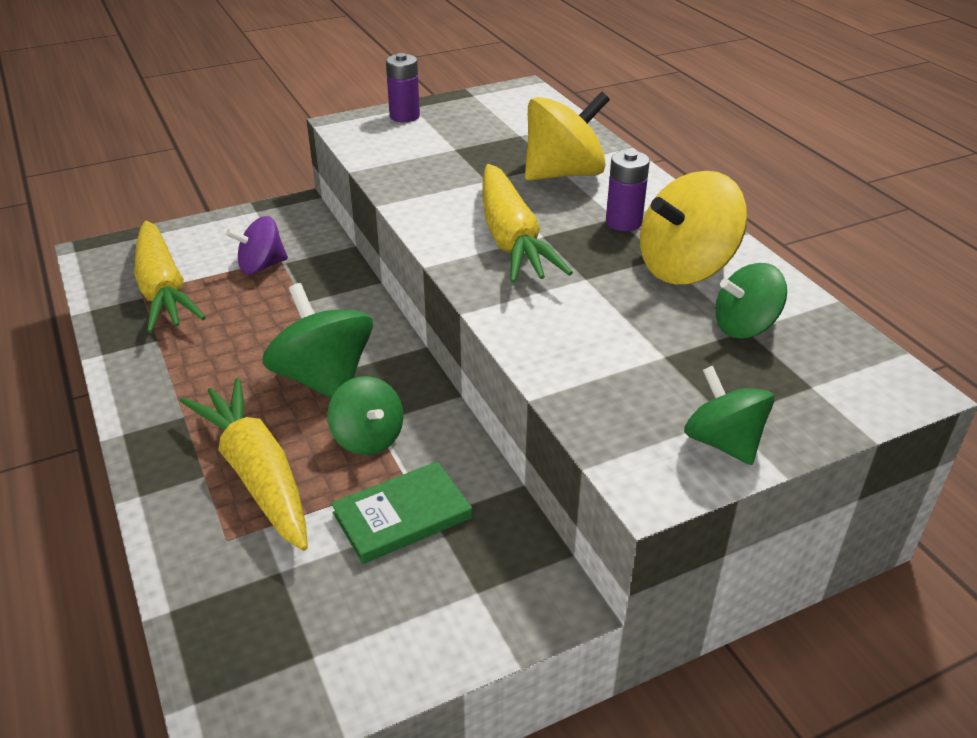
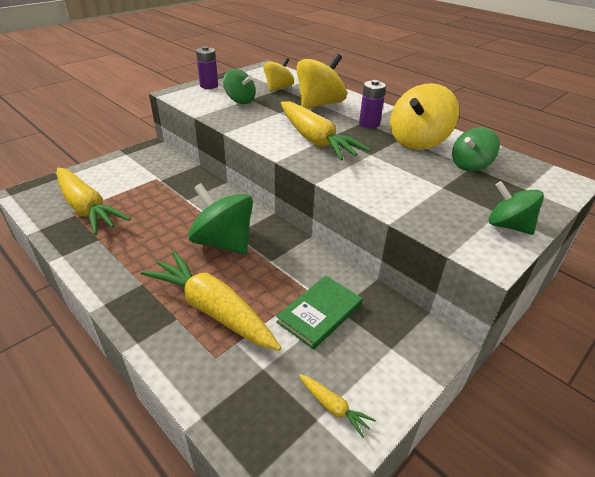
camera: 20 degrees left, 0 degrees up
(261, 266) = (147, 184): purple spinning top -> none
(343, 647) = (333, 407): none -> yellow carrot
(368, 438) = (271, 271): green spinning top -> green spinning top (240, 100)
(515, 134) = (278, 88): none -> yellow spinning top

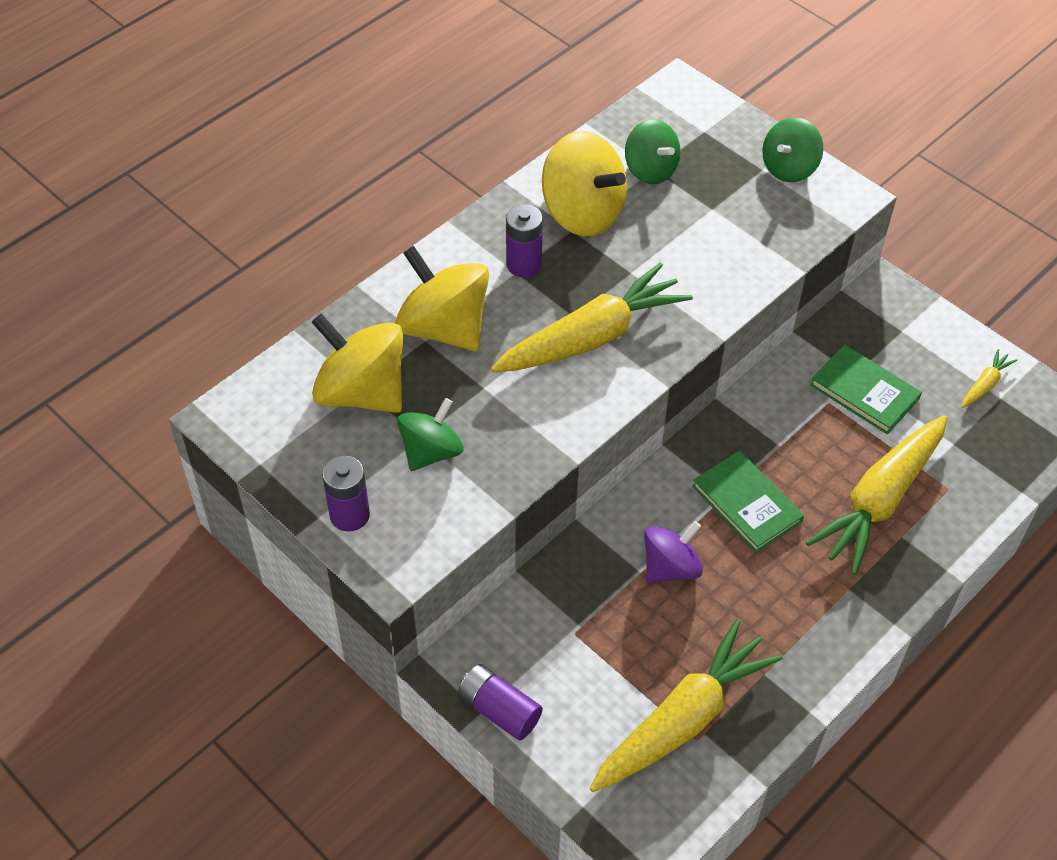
camera: 90 degrees left, 15 degrees up
(124, 158) = (499, 710): none -> purple battery
(185, 210) = (670, 567): none -> purple spinning top
(223, 242) = (747, 504): green spinning top -> green book
(278, 88) = (361, 392): yellow spinning top -> yellow spinning top, size x1.58

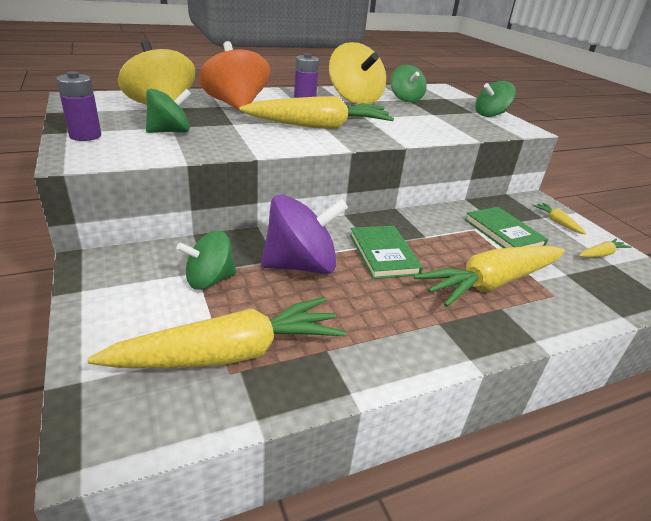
camera: 20 degrees right, 20 degrees down
(444, 327) = (236, 105): yellow spinning top -> orange spinning top
(499, 710) = (94, 294): purple battery -> none
(593, 636) = (209, 280): none -> green spinning top
(670, 567) = (301, 265): purple spinning top -> purple spinning top, size x1.58
(922, 335) = (557, 222): none -> yellow carrot

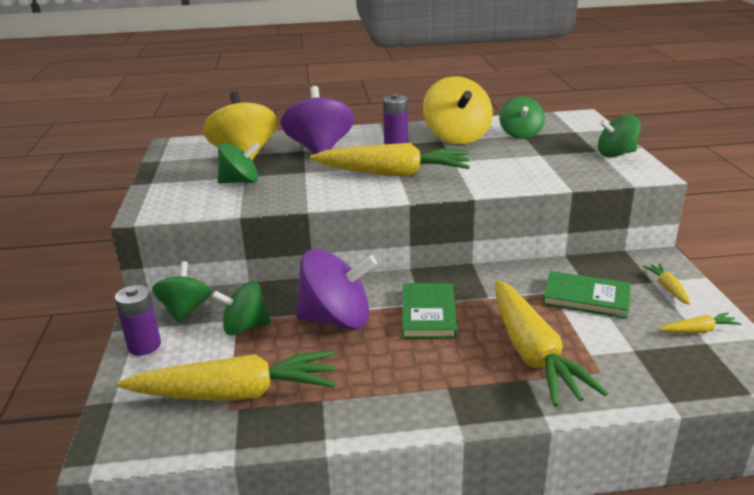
camera: 20 degrees right, 5 degrees down
(85, 136) = (165, 187): purple battery -> purple battery (144, 345)
(134, 266) = (185, 310): none -> green spinning top
(236, 105) = (319, 149): orange spinning top -> purple spinning top
(491, 283) = (532, 353): yellow carrot -> yellow carrot turned 90 degrees counterclockwise
(503, 233) = (586, 297): green book -> green book turned 60 degrees counterclockwise

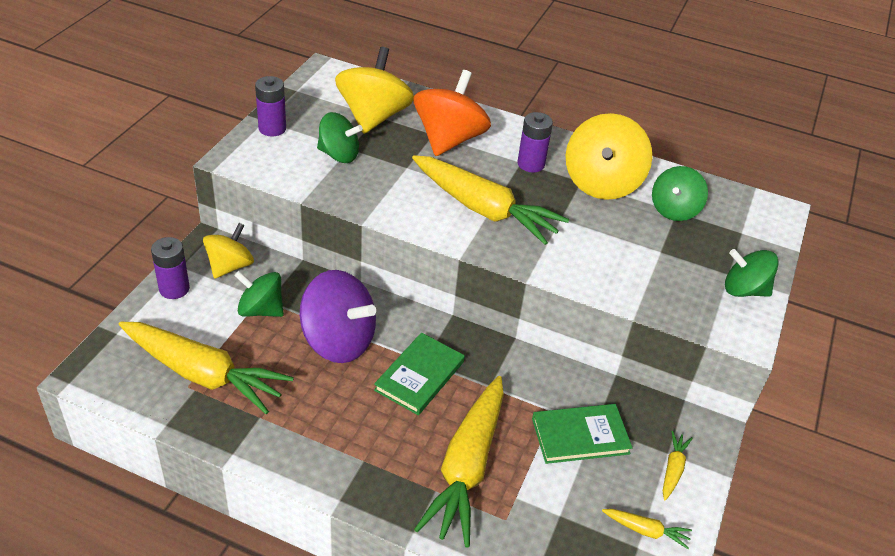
camera: 25 degrees right, 15 degrees up
(163, 185) = (272, 128): none -> purple battery
(185, 310) = (230, 266): green spinning top -> yellow spinning top
(319, 149) = (449, 139): purple spinning top -> orange spinning top
(586, 297) = (580, 436): green book -> green book turned 60 degrees counterclockwise

